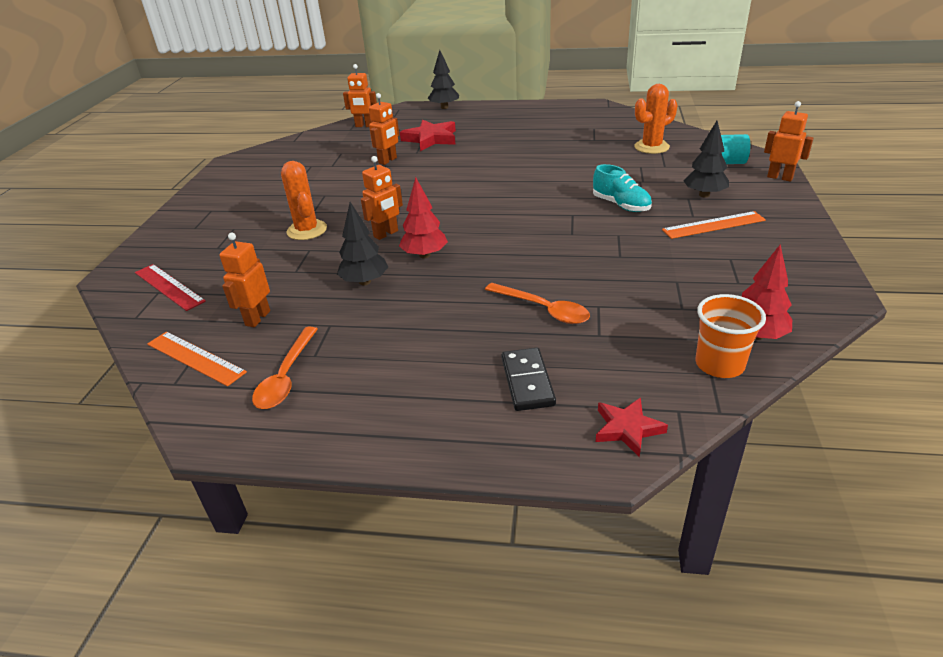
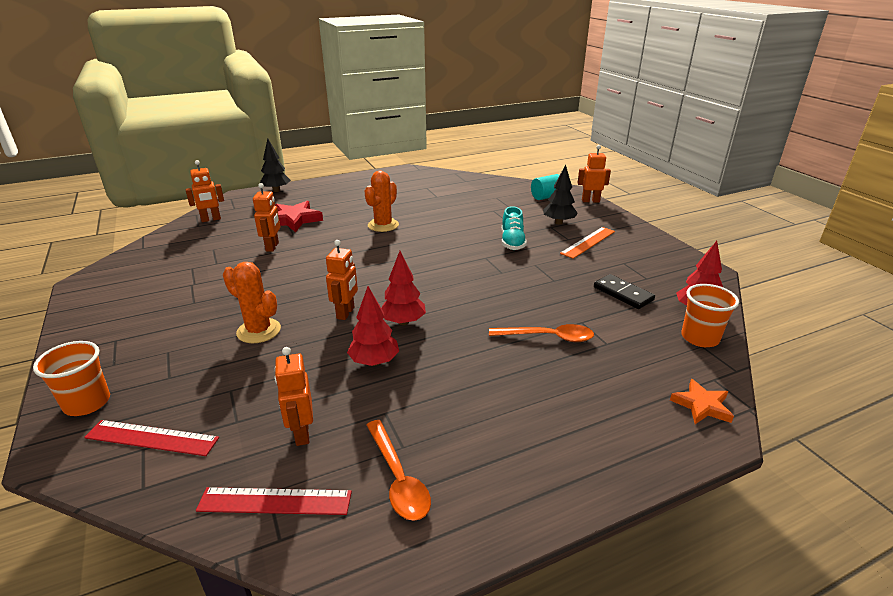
camera: 35 degrees left, 5 degrees down
(156, 250) = (87, 403): none -> orange cup
(195, 358) = (275, 501): orange ruler -> red ruler
(365, 282) = (374, 362): black tree -> red tree
(527, 381) = (601, 398): black domino -> black domino (623, 294)
(621, 205) = (512, 242): turquoise shoe -> turquoise shoe turned 75 degrees clockwise
(627, 429) = (701, 405): red star -> orange star
(651, 147) = (485, 195): orange cactus -> orange cactus (383, 225)

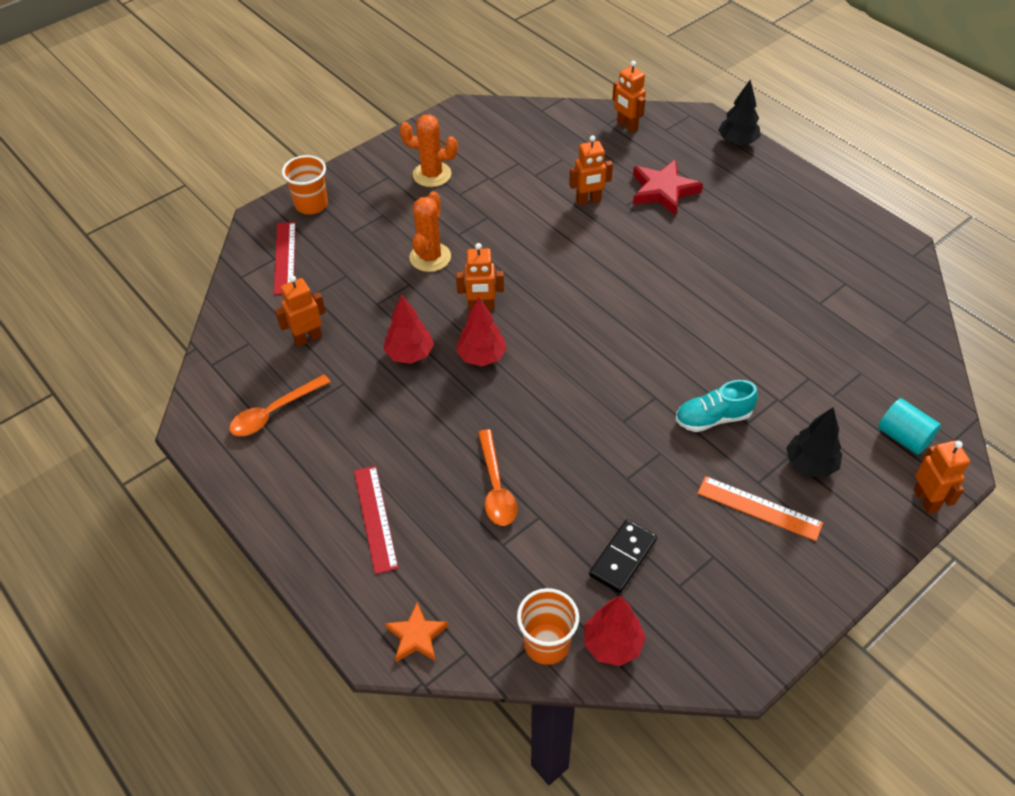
camera: 75 degrees right, 20 degrees up
(275, 501) = (241, 349): red ruler -> red ruler (375, 518)
(383, 225) = (692, 274): orange cactus -> orange cactus (432, 174)

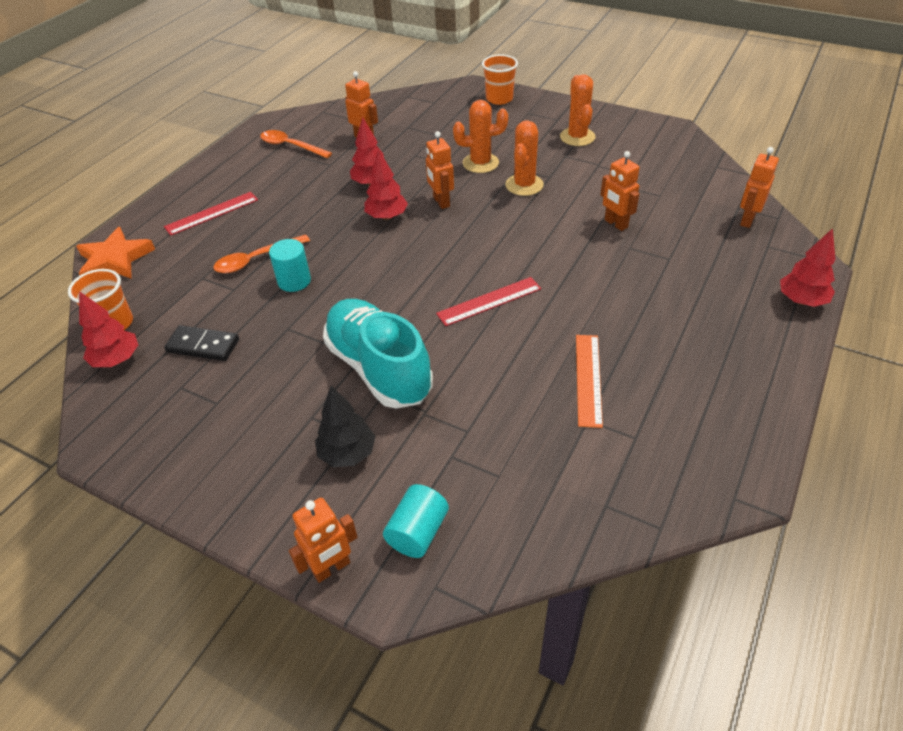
camera: 70 degrees right, 5 degrees down
(285, 257) = (437, 106): red ruler -> red ruler (489, 301)
(416, 636) = (115, 259): orange star -> orange star, size x1.59
(491, 238) = (524, 185): none -> orange cactus
(552, 459) = (294, 281): none -> turquoise cylinder
(663, 191) = (671, 266): red star -> none
(713, 418) = (379, 368): turquoise shoe -> turquoise shoe, size x1.84
(737, 142) = (801, 301): black tree -> red tree
(759, 508) = (280, 424): orange ruler -> orange ruler (588, 379)

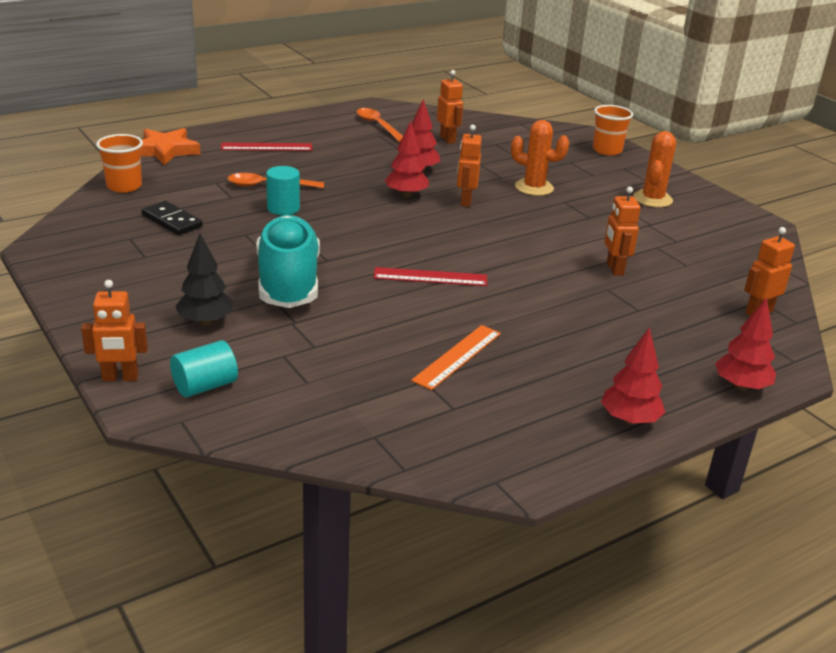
camera: 25 degrees right, 15 degrees down
(117, 360) = (104, 207): red tree -> red tree (629, 420)
(524, 185) = (557, 215): orange cactus -> none

